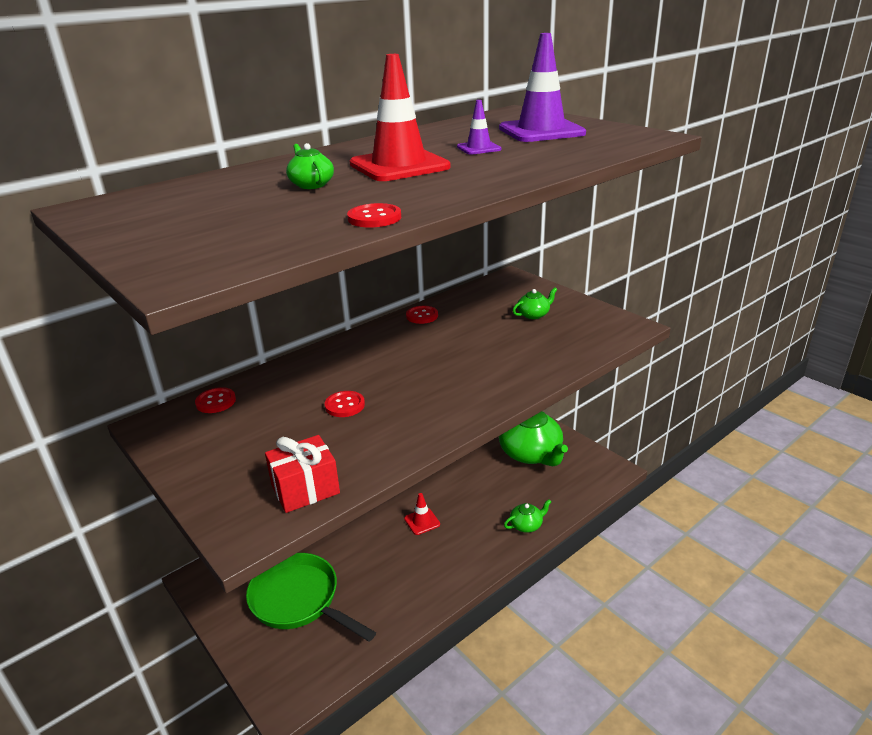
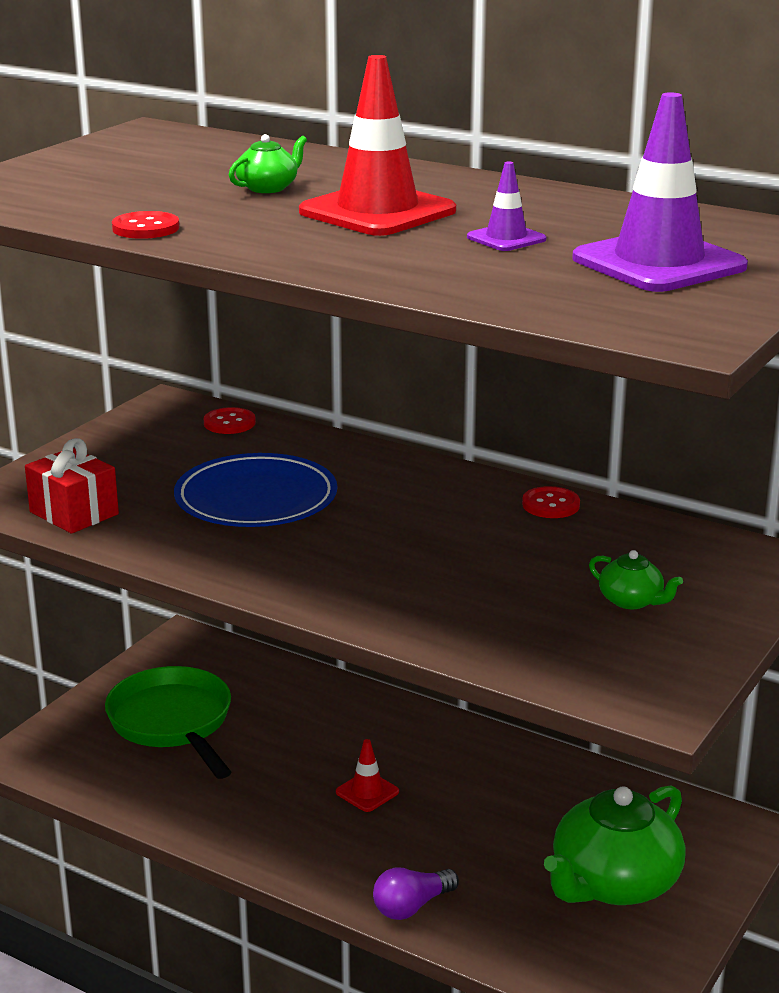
camera: 70 degrees right, 5 degrees down
(299, 600) = (173, 723): green pan -> green pan turned 45 degrees counterclockwise
(345, 405) = (256, 499): red button -> blue plate
(526, 525) = (411, 906): green teapot -> purple light bulb

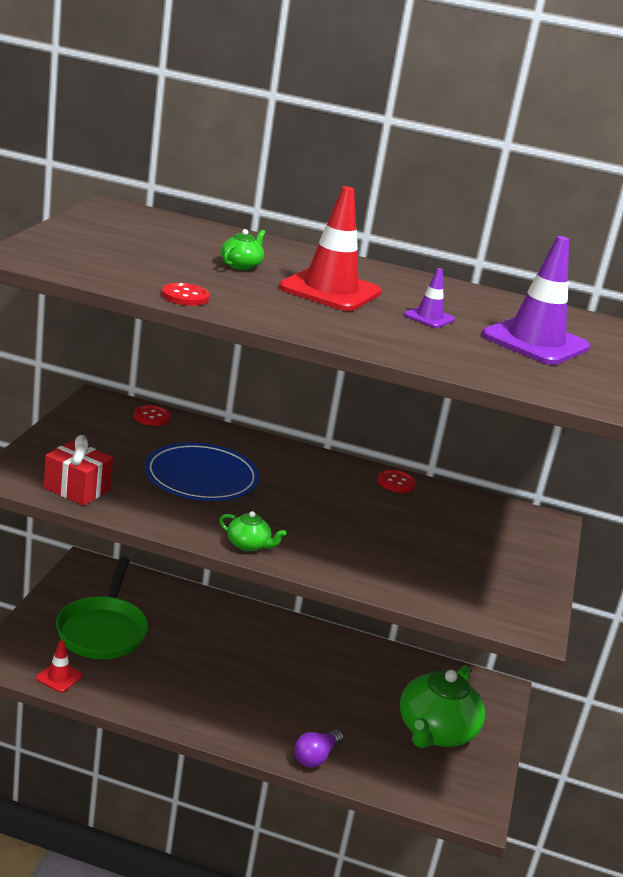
camera: 20 degrees left, 0 degrees up
(173, 723) = (103, 630): green pan -> green pan turned 135 degrees counterclockwise
(367, 792) = (256, 676): red traffic cone -> red traffic cone (59, 677)
(631, 601) = (479, 553): green teapot -> green teapot (248, 545)

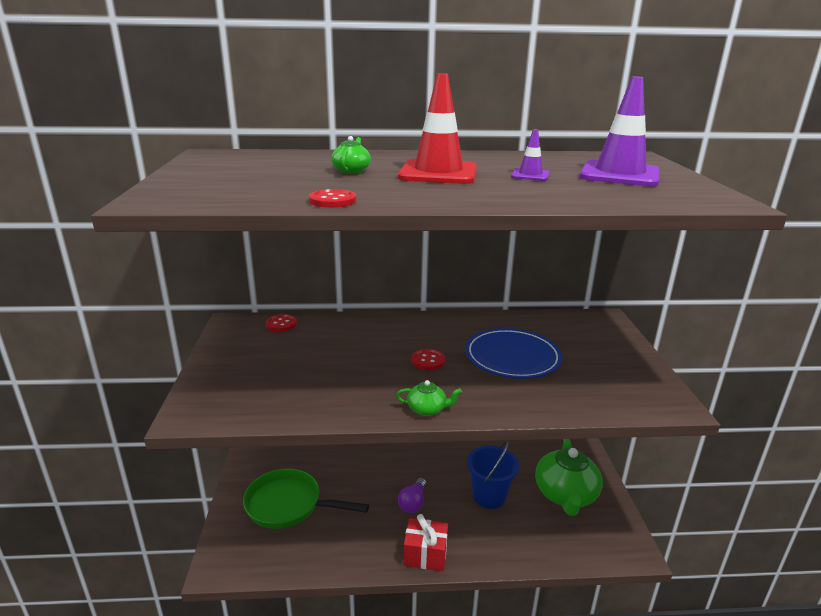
camera: 15 degrees left, 0 degrees up
(59, 677) = (273, 563): red traffic cone -> none
(77, 489) = (256, 406): red gift -> red gift (425, 554)
(103, 630) = (288, 505): green pan -> green pan turned 120 degrees clockwise
(201, 478) = (351, 362): blue plate -> blue plate (512, 357)
(315, 757) = (503, 553): purple light bulb -> purple light bulb (413, 503)
(339, 700) = (489, 496): none -> blue bucket
(396, 482) = (489, 321): red button -> red button (428, 361)

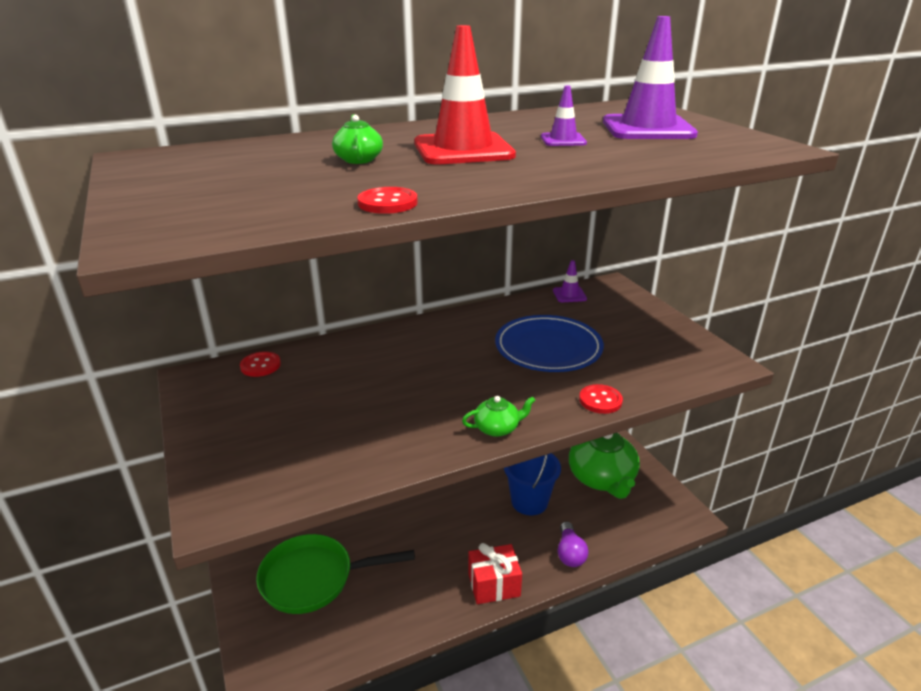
camera: 20 degrees left, 5 degrees up
(413, 503) = (454, 533): purple light bulb -> purple light bulb (570, 553)
(428, 361) = (463, 372): red button -> red button (600, 400)
(560, 319) = (569, 295): none -> purple traffic cone

